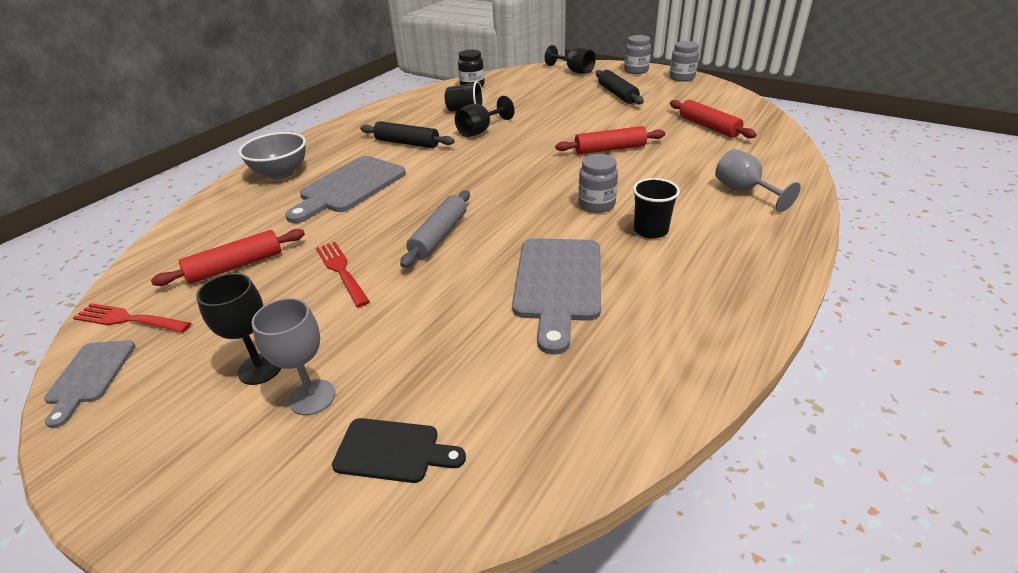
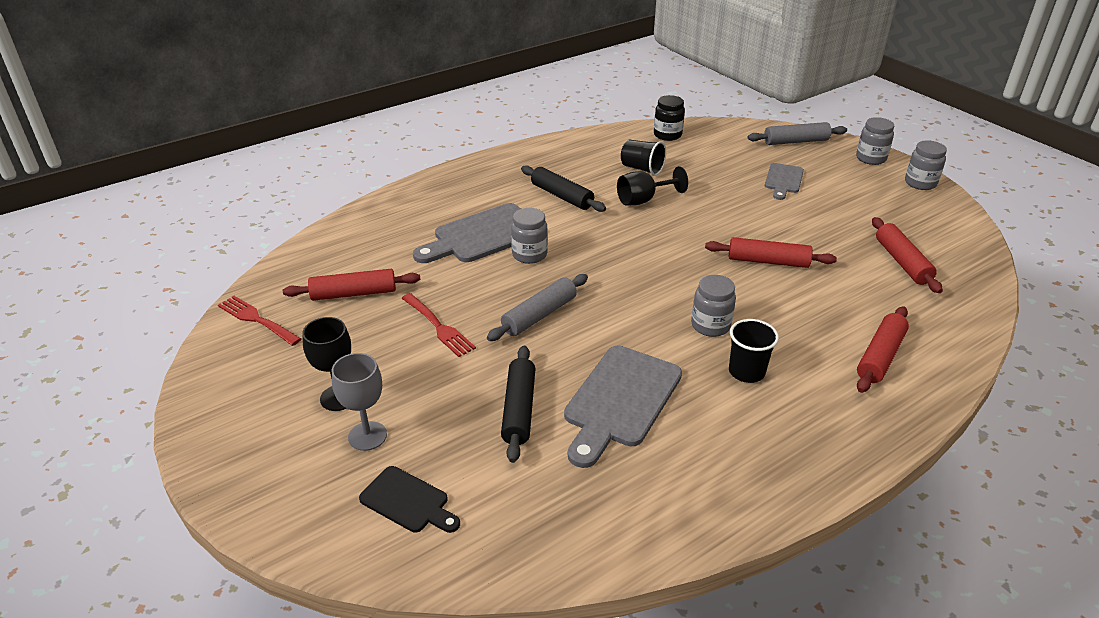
camera: 20 degrees right, 0 degrees up
(89, 376) = (216, 362): grey cutting board -> grey cutting board (783, 180)
(281, 173) = (428, 201): grey bowl -> none
(342, 271) = (438, 326): red fork -> red fork turned 150 degrees clockwise
(402, 191) = (529, 255): none -> grey jar
(574, 71) = (795, 141): black goblet -> grey rolling pin
(617, 94) = (825, 188): black rolling pin -> black rolling pin (519, 409)
(744, 191) = (880, 356): grey goblet -> red rolling pin

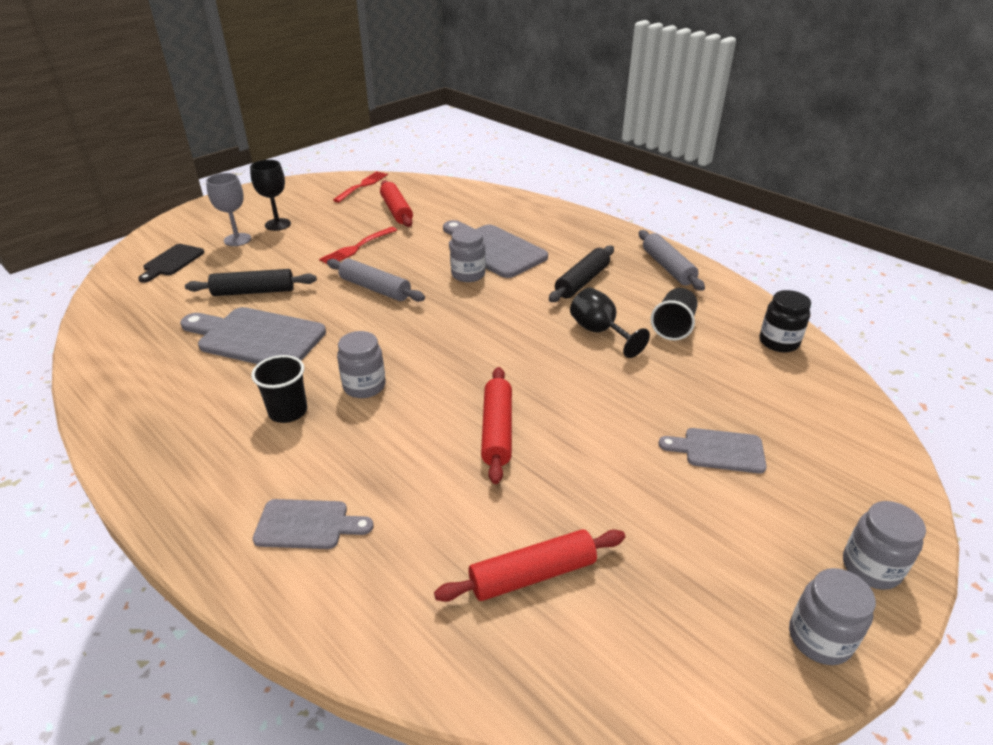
camera: 80 degrees right, 0 degrees up
(795, 141) = (861, 468): grey rolling pin -> grey rolling pin (668, 267)
(880, 356) = (307, 524): red rolling pin -> grey cutting board

